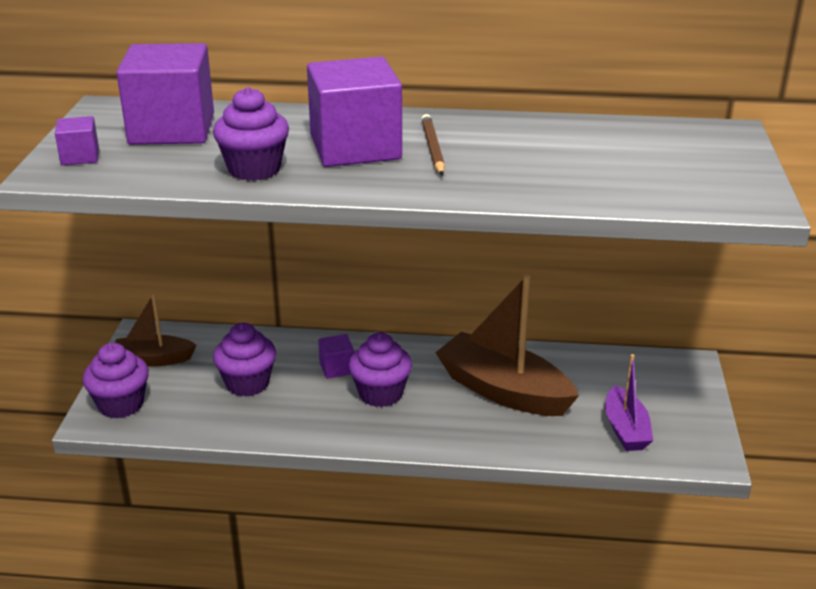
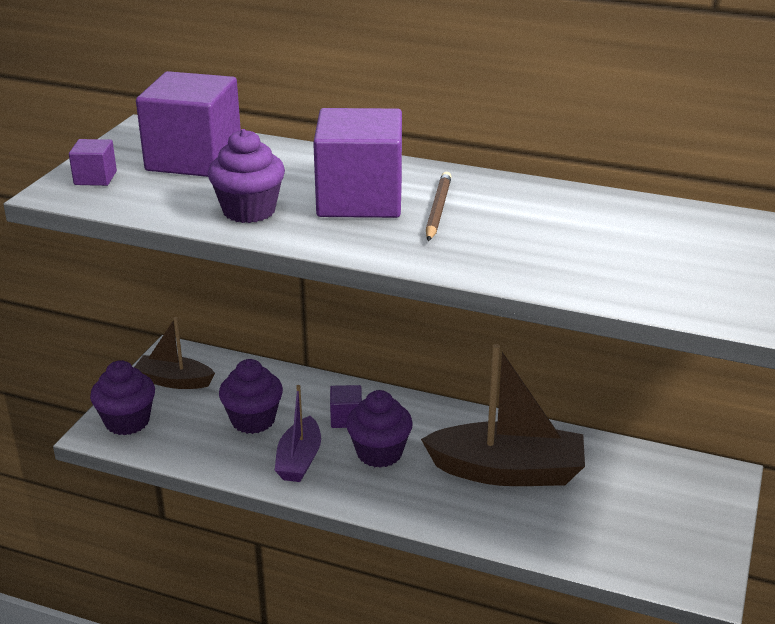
camera: 15 degrees right, 0 degrees up
(503, 390) = (507, 471): brown boat -> brown boat turned 135 degrees clockwise
(626, 429) = (623, 537): purple boat -> purple boat (299, 460)

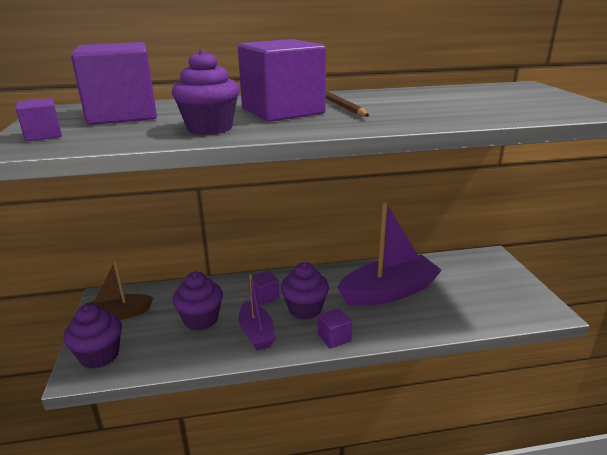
camera: 30 degrees left, 5 degrees down
(381, 500) = (334, 337): none -> purple cube
(507, 471) = (389, 292): brown boat -> purple boat

